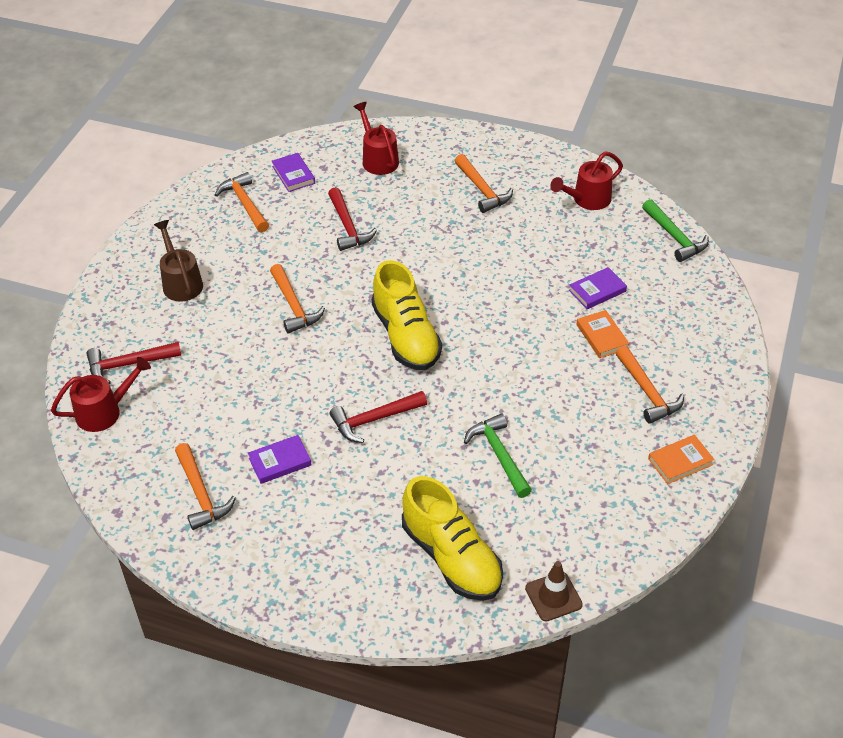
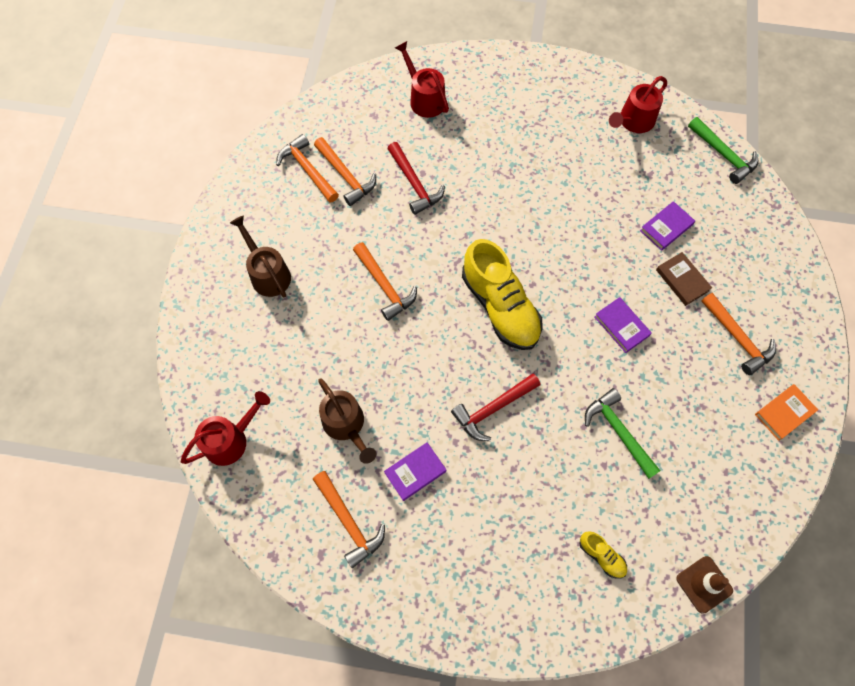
camera: 10 degrees left, 20 degrees up
(129, 364) = (241, 379): red hammer -> none
(222, 415) = (346, 425): none -> brown watering can
(293, 175) = (347, 128): purple book -> purple book (621, 326)
(451, 557) = (601, 556): yellow shoe -> yellow shoe, size x0.44
(482, 190) = (532, 123): orange hammer -> orange hammer (346, 176)
(602, 336) = (682, 280): orange book -> brown book

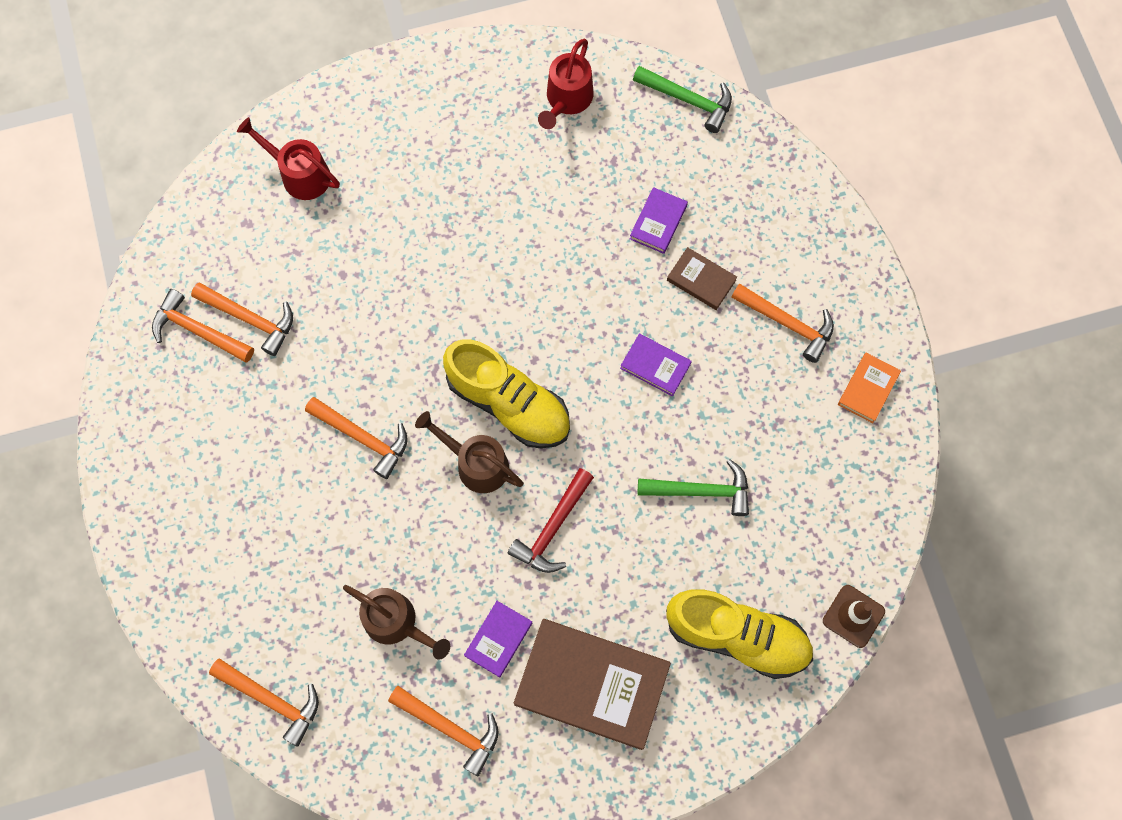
camera: 25 degrees left, 5 degrees up
(231, 439) = (272, 700): red watering can -> orange hammer
(267, 273) = (214, 484): brown watering can -> brown watering can (475, 463)
(414, 184) = (339, 293): red hammer -> none
(470, 539) = (592, 684): none -> brown book
(601, 556) = (737, 636): yellow shoe -> yellow shoe, size x2.30
(618, 432) = (701, 491): green hammer -> green hammer turned 150 degrees clockwise

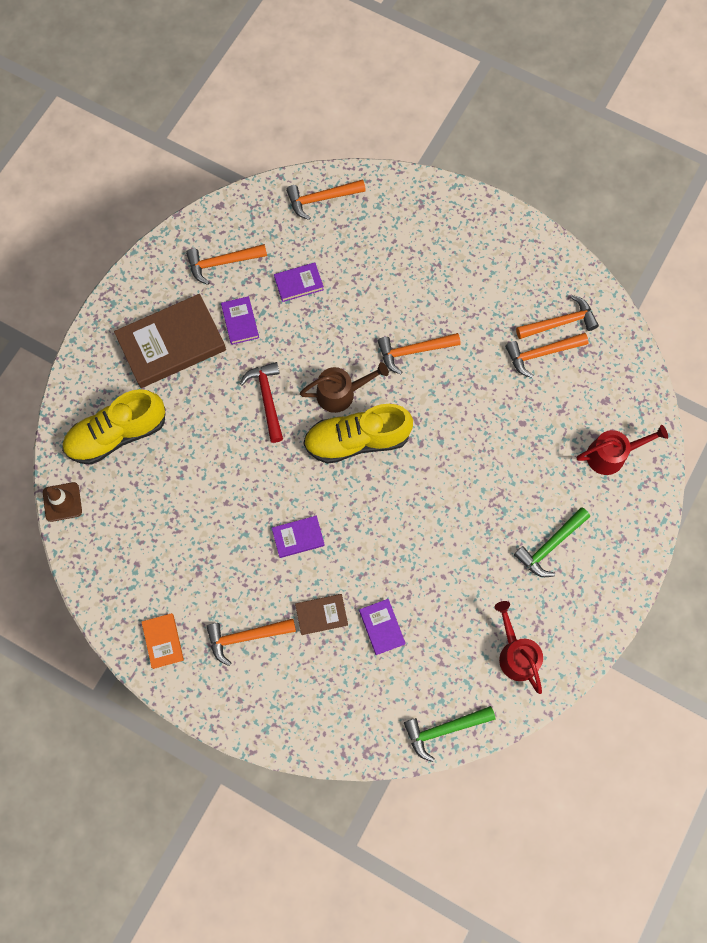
camera: 135 degrees right, 0 degrees up
(397, 623) = (299, 283): brown watering can -> purple book
(701, 491) = (206, 491): green hammer -> green hammer (550, 545)

